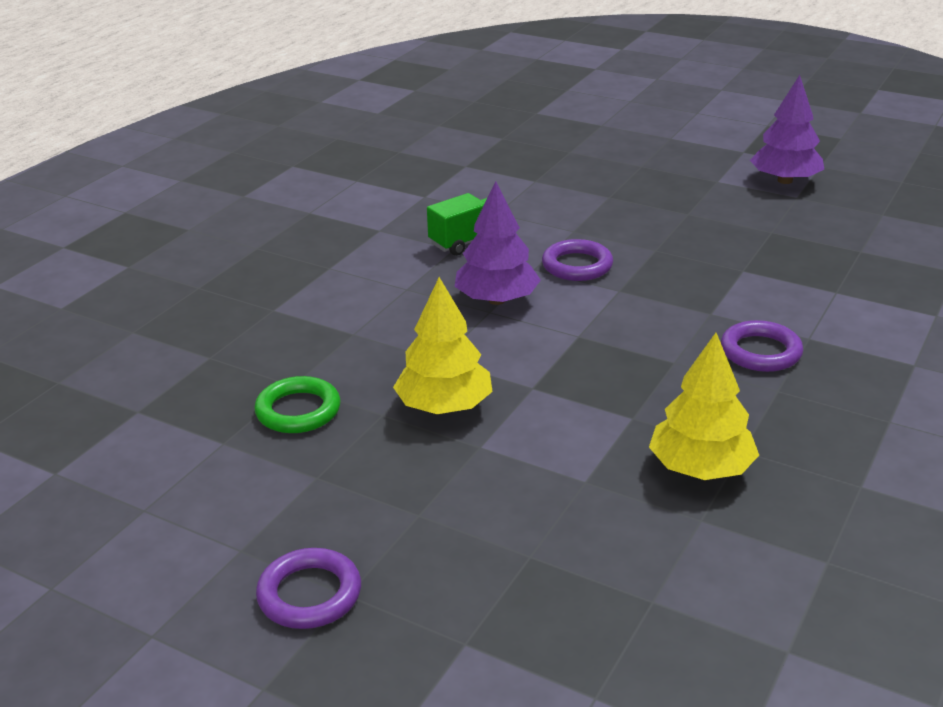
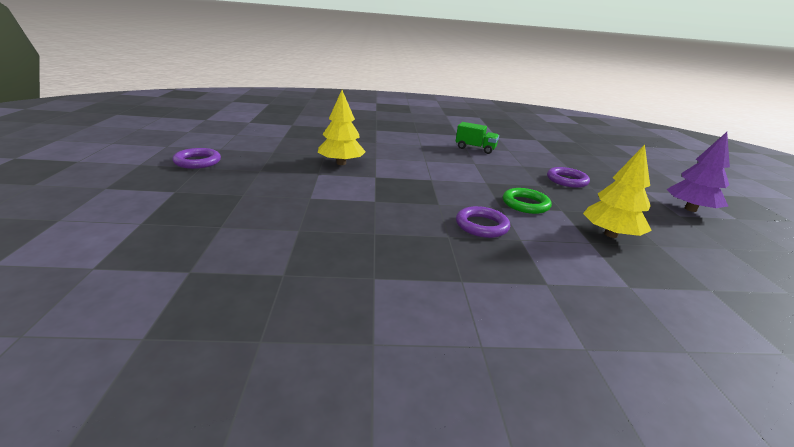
camera: 55 degrees right, 5 degrees down
(298, 411) = (313, 143): green ring -> green ring (525, 204)
(497, 300) = (436, 160): purple tree -> none
(577, 265) = (492, 170): purple ring -> purple ring (567, 180)
(701, 468) = (345, 223): yellow tree -> yellow tree (610, 234)

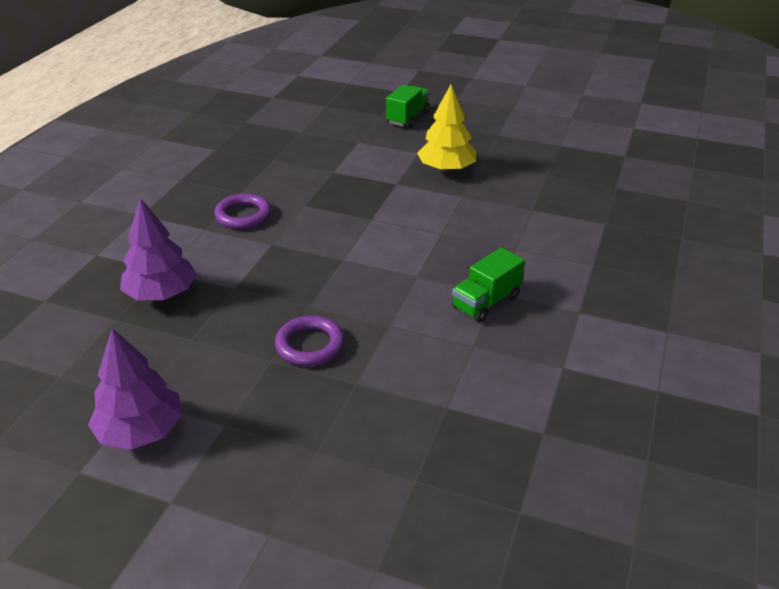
camera: 115 degrees right, 10 degrees up
(197, 162) = (471, 98): purple ring -> none
(248, 182) = (408, 118): none -> green truck
(525, 204) = (265, 264): green ring -> none
(610, 234) = (161, 294): yellow tree -> purple tree

